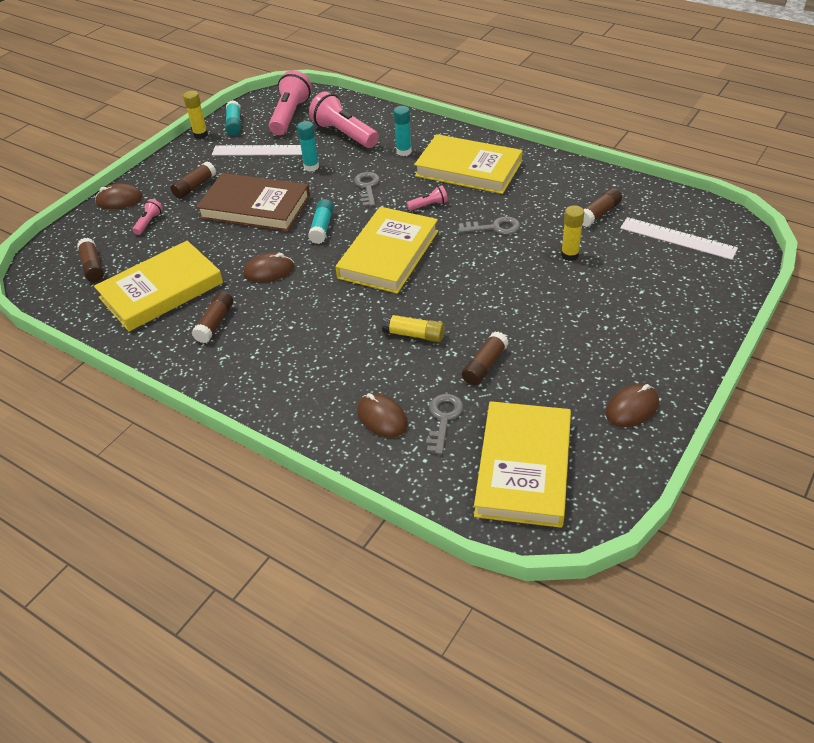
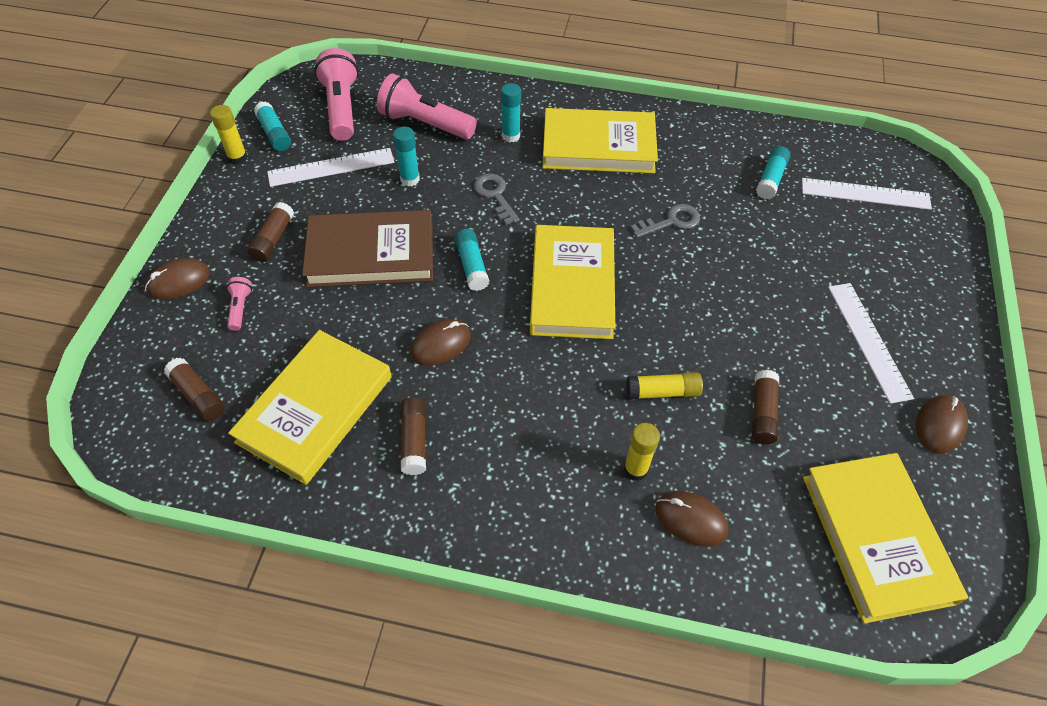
camera: 25 degrees left, 10 degrees up
(428, 205) = (581, 206): pink flashlight -> none
(443, 419) = (758, 500): grey key -> none
(569, 255) = (770, 241): yellow glue stick -> yellow glue stick (635, 469)
(599, 214) = (770, 179): brown glue stick -> turquoise glue stick
(609, 338) = (869, 340): none -> white ruler

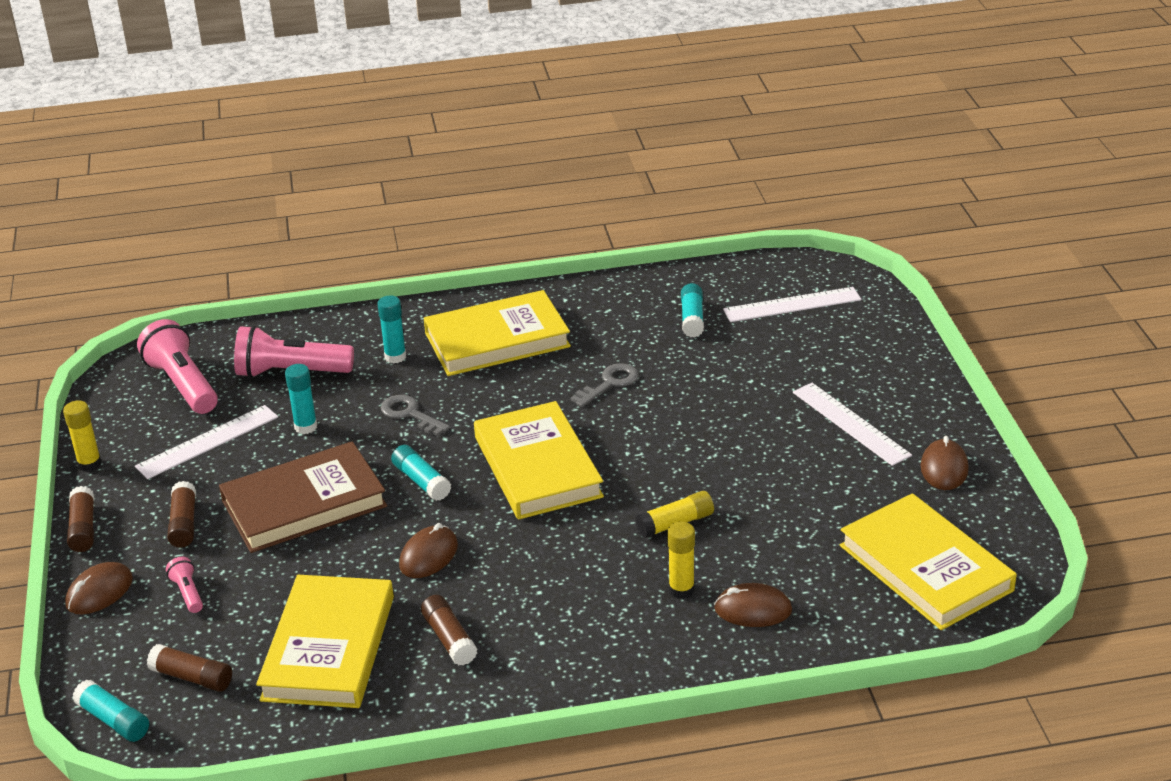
camera: 20 degrees left, 20 degrees down
(274, 134) = (119, 430): turquoise glue stick -> turquoise glue stick (114, 720)
(762, 413) = (779, 509): brown glue stick -> brown glue stick (83, 528)

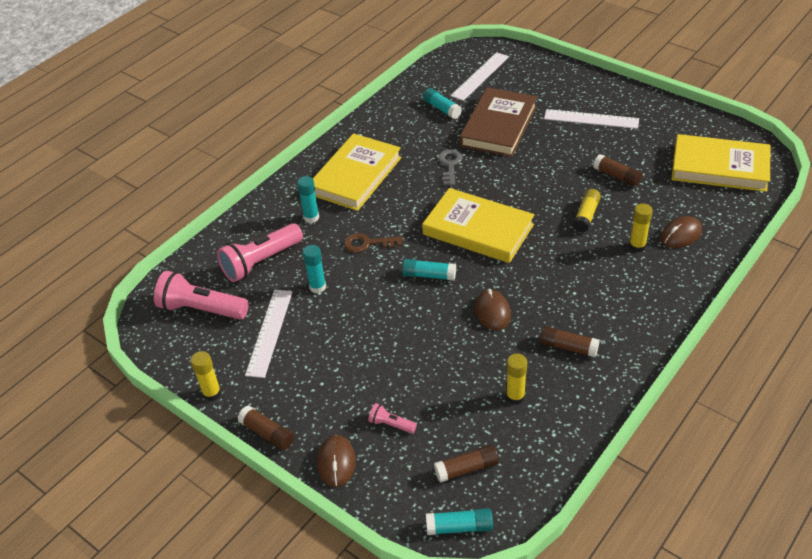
camera: 40 degrees left, 10 degrees up
(184, 524) = (328, 388): brown glue stick -> brown glue stick (617, 176)
(304, 504) = (382, 329): brown book -> brown book (499, 126)
(328, 648) = (515, 397): yellow book -> yellow glue stick
(410, 414) = (368, 243): grey key -> brown key
(944, 468) = (660, 117): brown mouse -> none

